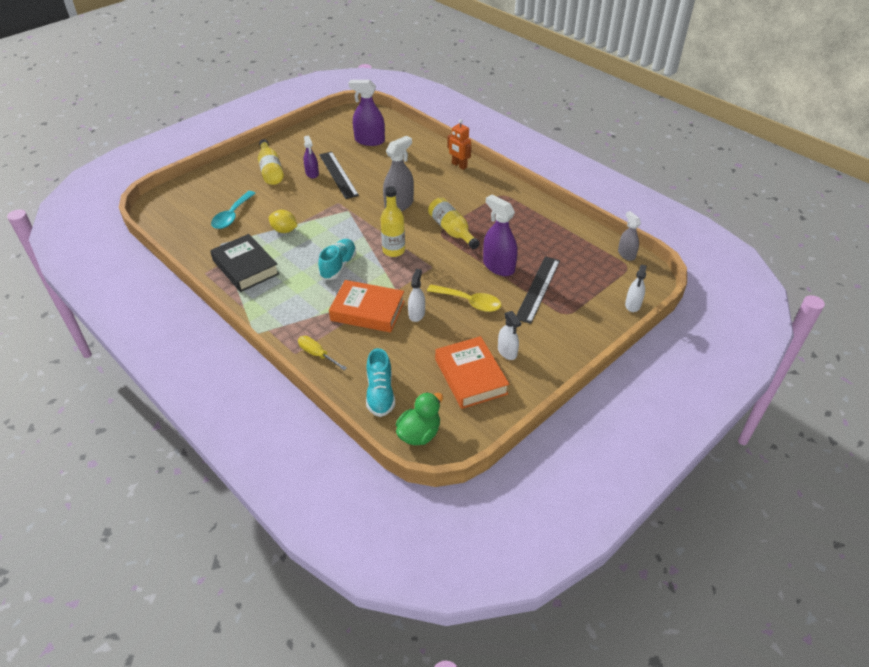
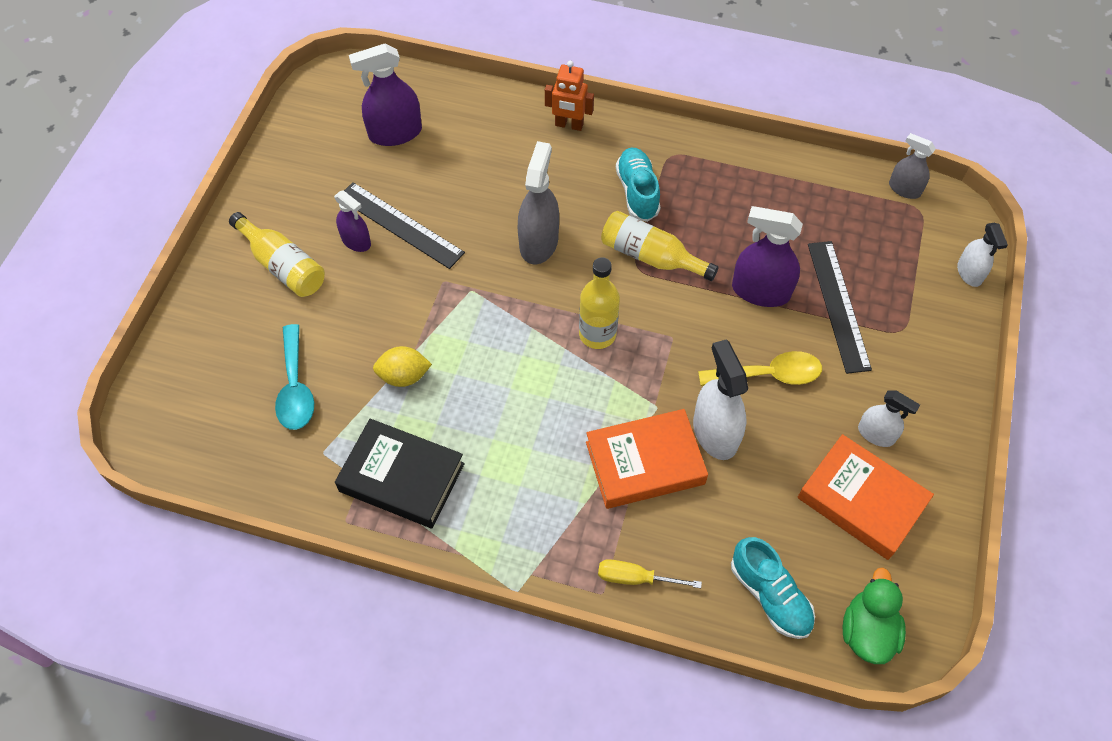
camera: 30 degrees left, 15 degrees up
(338, 266) = (540, 403): turquoise shoe -> turquoise shoe (637, 192)
(416, 314) = (715, 433): white spray bottle -> white spray bottle, size x1.64

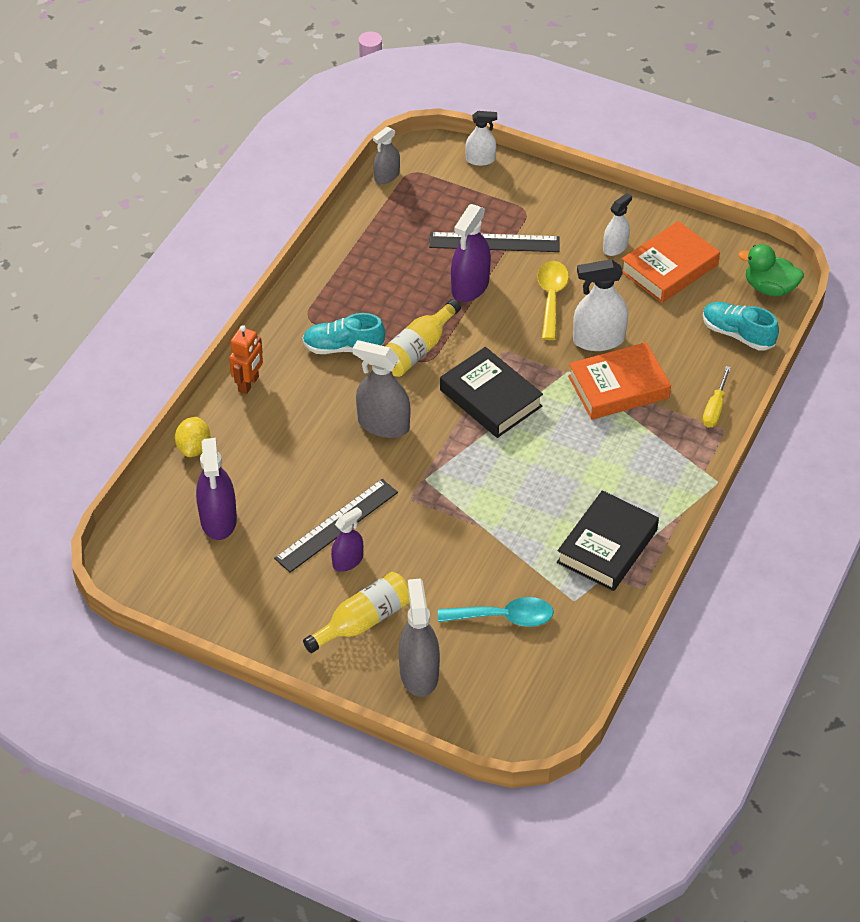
camera: 80 degrees left, 10 degrees down
(221, 322) = (419, 673): none -> grey spray bottle
(404, 376) = (507, 536): yellow lemon -> yellow lemon (194, 448)
(597, 334) = (490, 398): yellow bottle -> black book
(645, 463) = (618, 387): orange book -> orange book turned 75 degrees clockwise
(770, 595) = (737, 334): turquoise shoe -> turquoise shoe turned 120 degrees counterclockwise

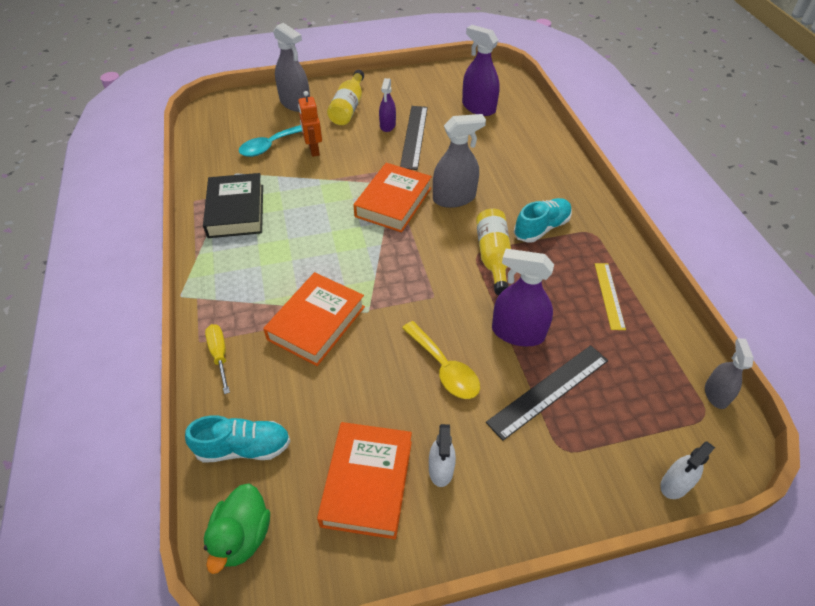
camera: 140 degrees right, 0 degrees up
(194, 448) = (539, 128): yellow lemon -> none
(249, 384) = (562, 173): orange robot -> orange robot (313, 150)
(366, 267) = (609, 295): none -> yellow ruler
(445, 457) = (393, 202): none -> orange book
(470, 286) = (517, 333): purple spray bottle -> purple spray bottle turned 60 degrees counterclockwise
(490, 398) = (404, 255): black book -> none
(598, 340) = (368, 354): white spray bottle -> none
(769, 288) = (242, 536): green duck -> green duck turned 120 degrees clockwise

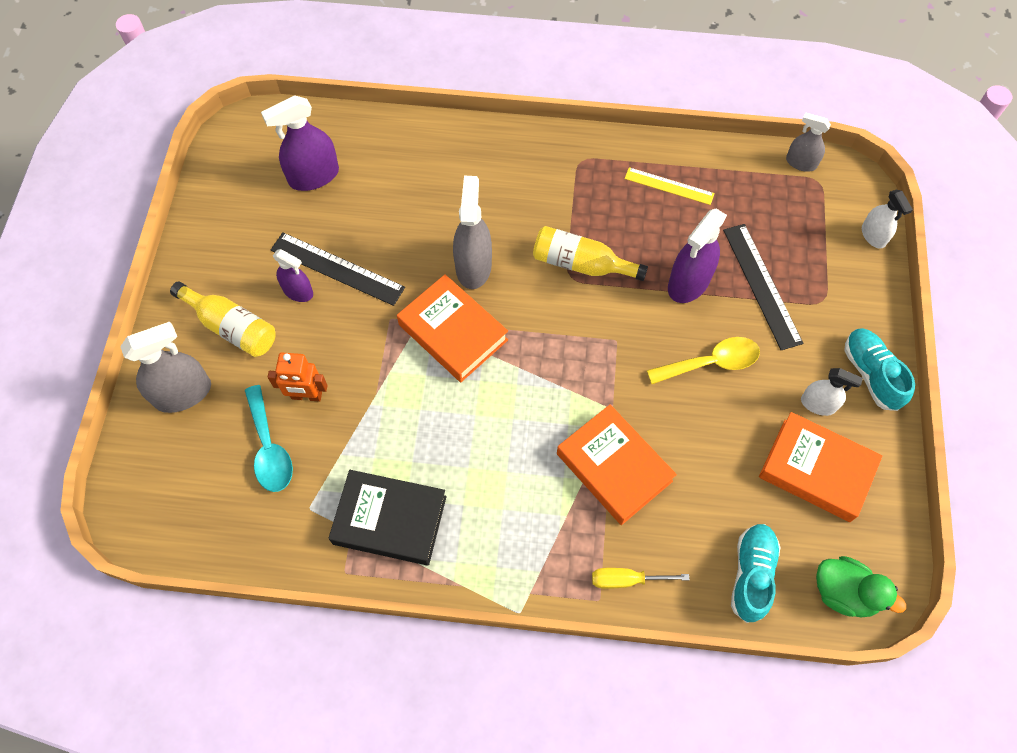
camera: 70 degrees left, 15 degrees up
(541, 228) = (556, 202): turquoise shoe -> turquoise shoe (871, 374)

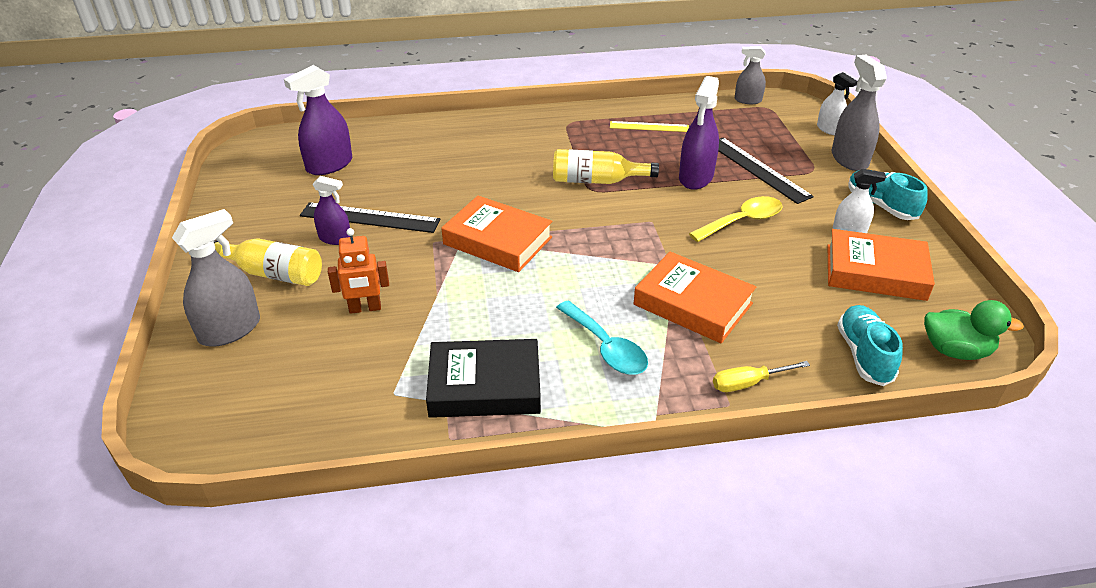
camera: 15 degrees left, 25 degrees down
(269, 448) = (336, 354): turquoise spoon -> turquoise spoon (606, 348)
(473, 266) = (500, 197): grey spray bottle -> grey spray bottle (849, 159)

